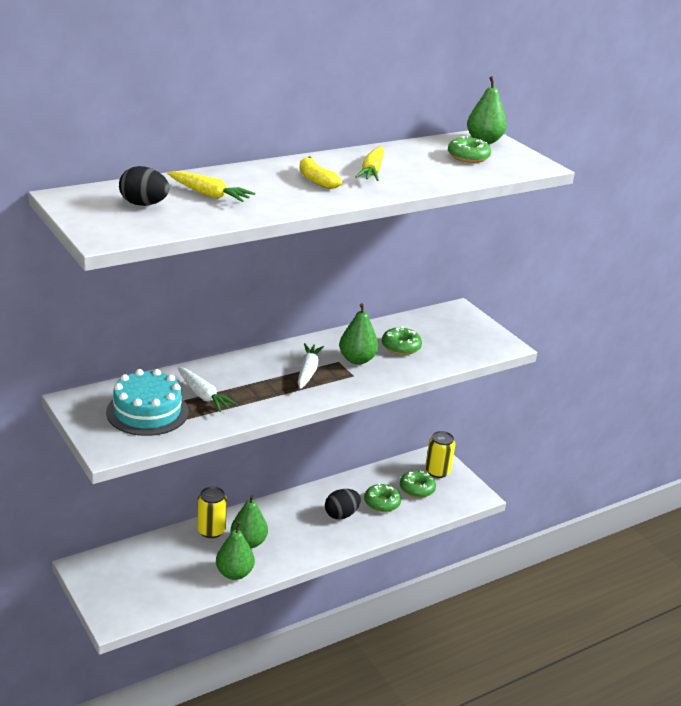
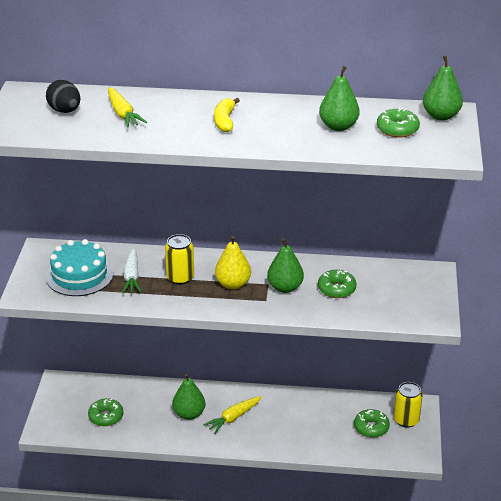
camera: 40 degrees right, 5 degrees up
(211, 530) = (171, 393): yellow can -> yellow can (180, 278)
(234, 573) = (155, 433): green pear -> green pear (338, 126)
(308, 371) = (233, 284): white carrot -> yellow pear
(341, 515) = (283, 422): black egg -> none
(372, 171) = (285, 123): yellow carrot -> yellow carrot (233, 418)
(382, 503) = (328, 427): green donut -> green donut (106, 417)

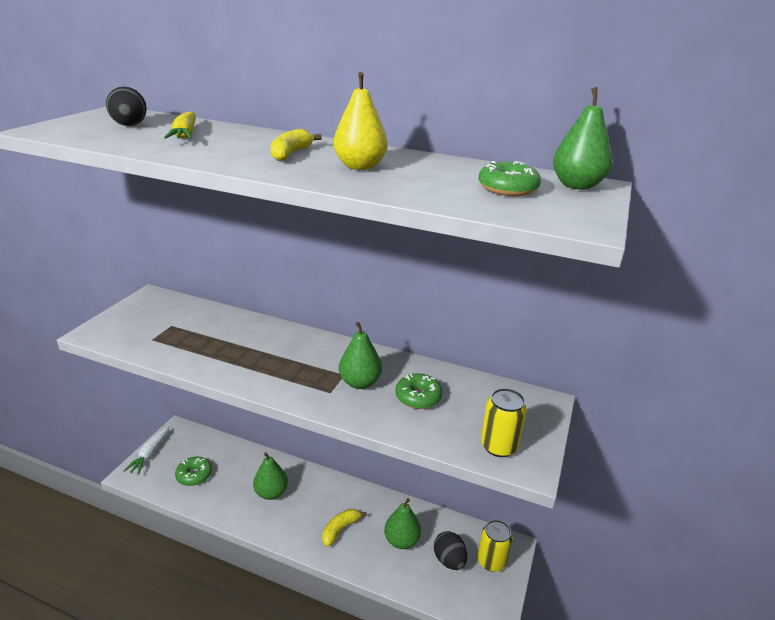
camera: 15 degrees right, 5 degrees down
(79, 275) = (161, 325): turquoise cake -> none
(132, 276) = (209, 337): white carrot -> white carrot (150, 454)
(180, 278) = (256, 348): yellow can -> yellow can (498, 446)
(233, 284) = (305, 366): yellow pear -> yellow pear (360, 166)
(233, 418) = (311, 509): yellow carrot -> none
(268, 427) = (340, 529): none -> yellow banana
(338, 126) = (428, 176): green pear -> green pear (401, 540)
(371, 428) = (449, 560): green donut -> black egg

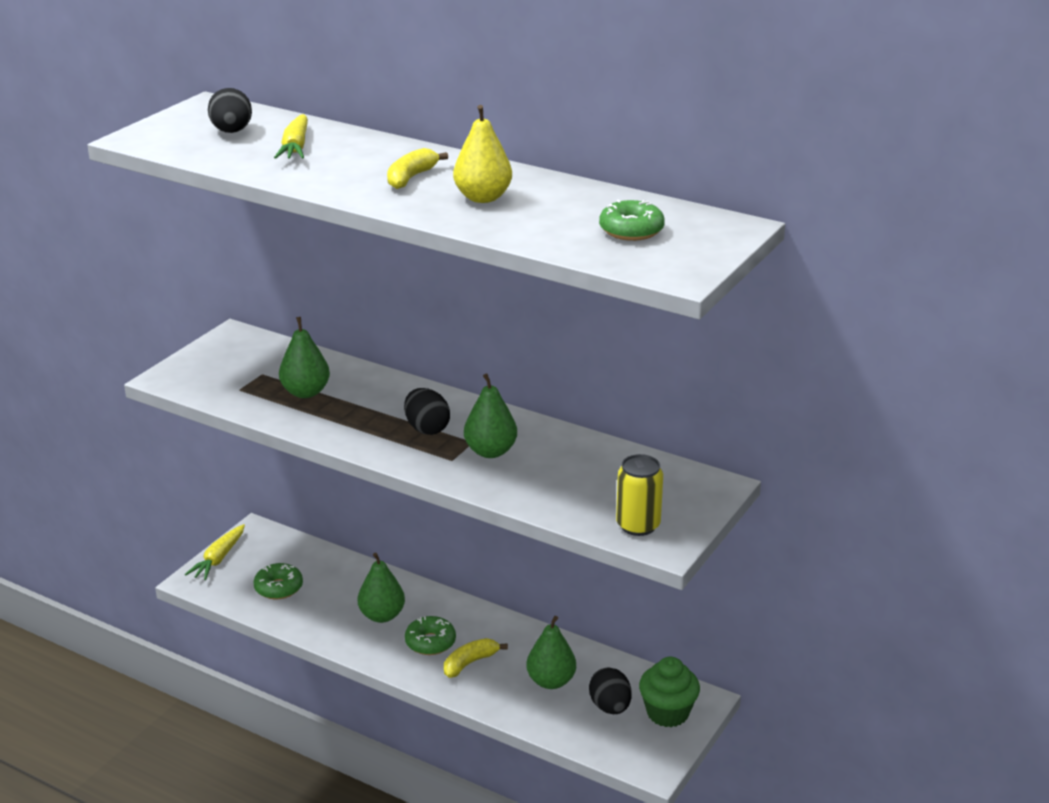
camera: 10 degrees right, 0 degrees up
(150, 454) = (218, 559): white carrot -> yellow carrot
(305, 365) = (427, 428): none -> black egg
(418, 397) = (558, 471): green donut -> green donut (430, 642)
(491, 561) = (667, 713): yellow can -> green cupcake
(577, 186) = (713, 228): green pear -> green pear (305, 392)

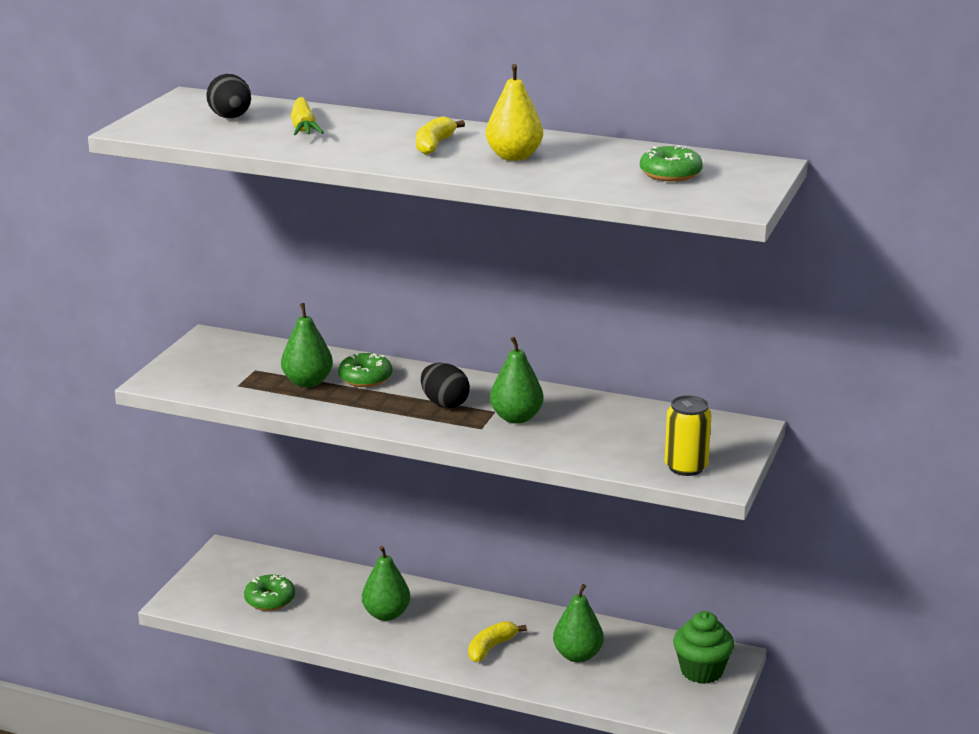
camera: 10 degrees left, 5 degrees down
(218, 559) = (196, 579): yellow carrot -> none
(430, 642) = (444, 633): green donut -> green donut (365, 378)
(610, 707) = (644, 672): black egg -> none

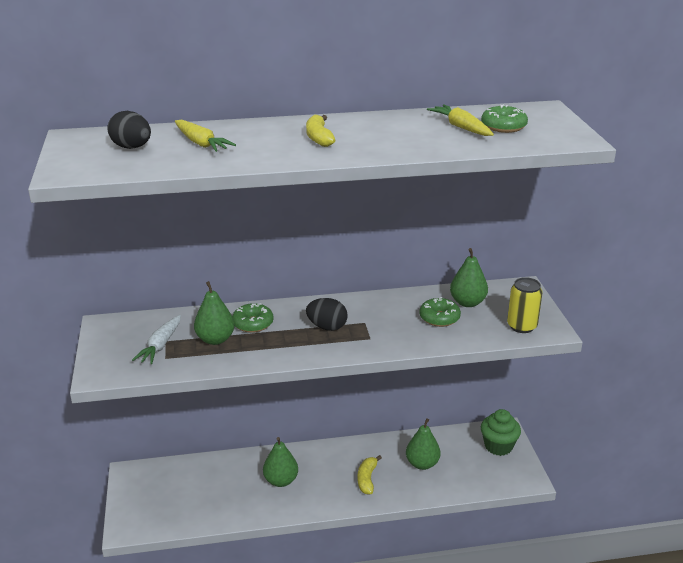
camera: 30 degrees left, 5 degrees up
(245, 372) = (160, 345): none -> white carrot
(270, 600) = (193, 500): green donut -> green donut (439, 318)
(514, 157) = (387, 135): yellow pear -> none
(516, 418) = (384, 323): green pear -> green pear (467, 302)
(616, 165) = (461, 127): none -> yellow carrot

